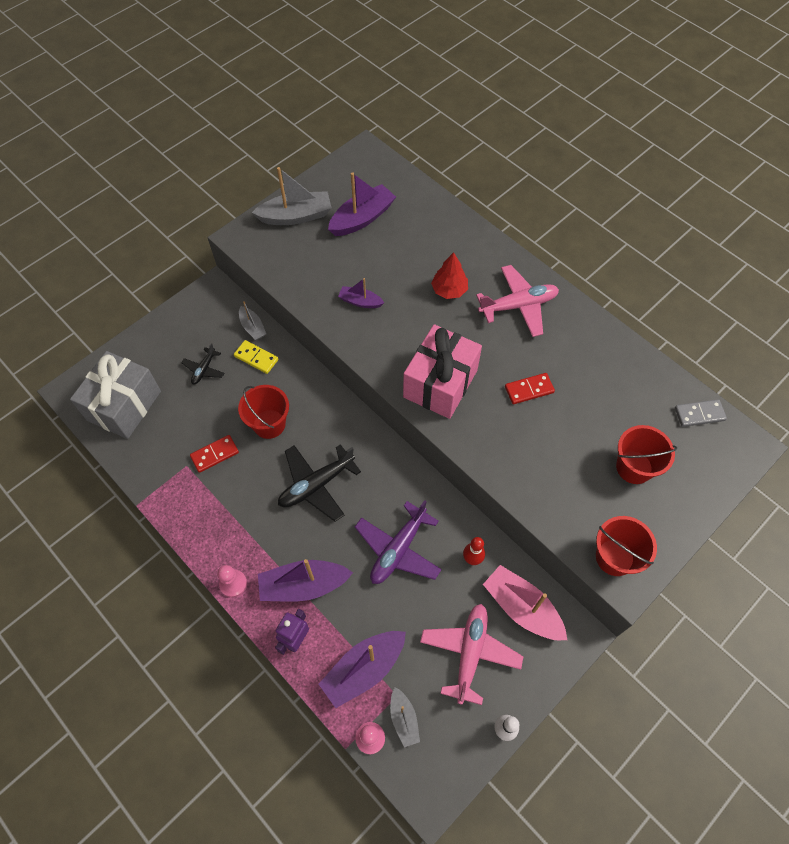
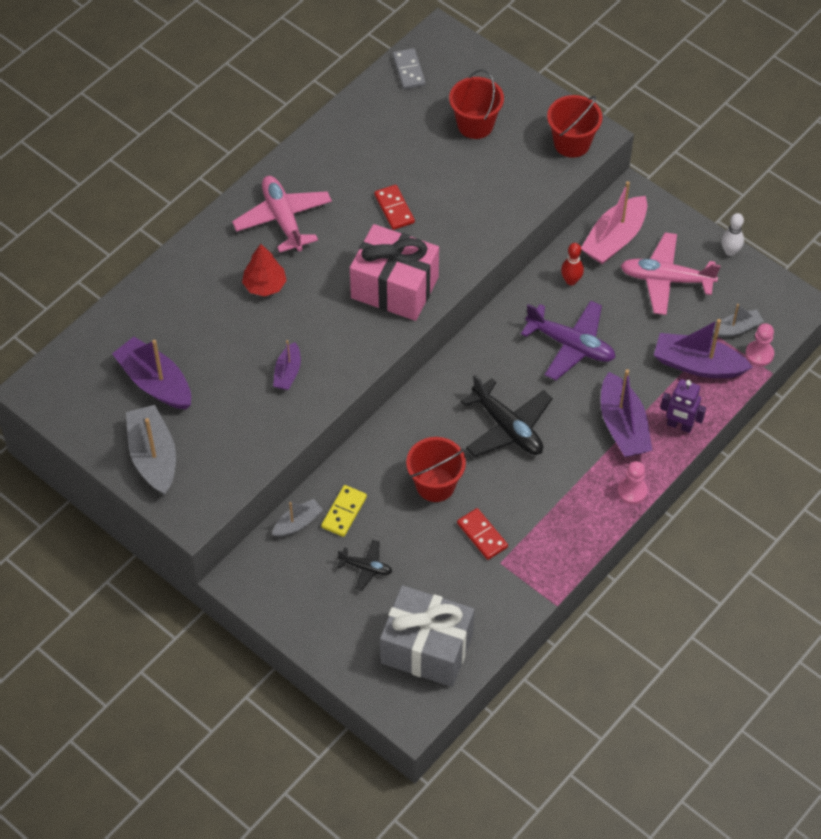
camera: 95 degrees left, 5 degrees down
(364, 669) = (698, 365): purple boat -> purple boat turned 150 degrees clockwise

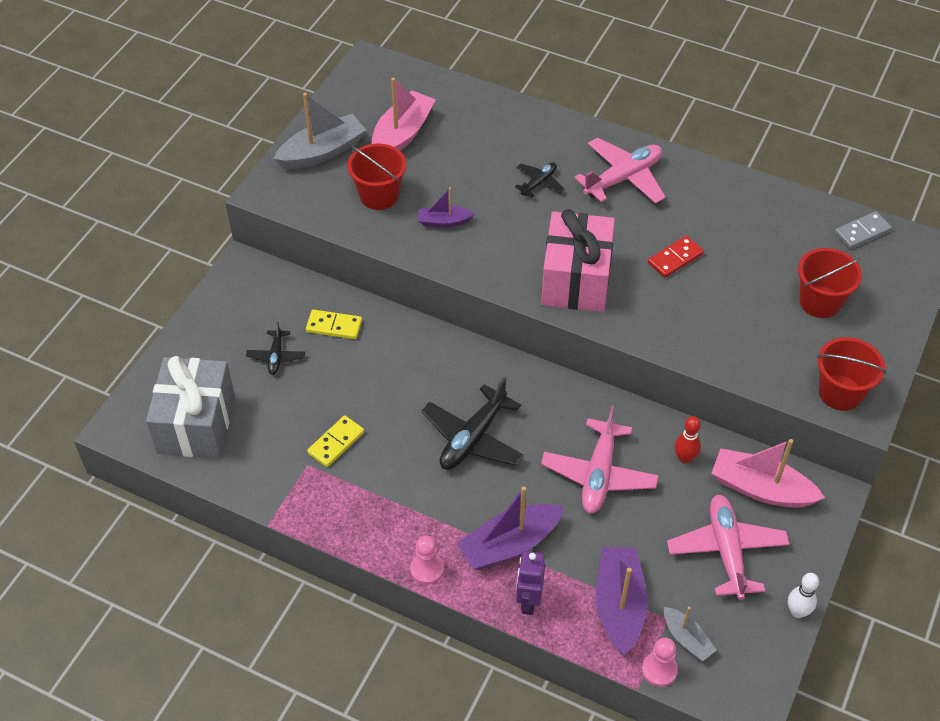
camera: 75 degrees right, 5 degrees down
(155, 382) = (402, 135): purple boat -> pink boat
(264, 285) = (539, 183): red tree -> black plane
(298, 523) = (313, 294): grey boat -> none
(435, 485) = (385, 391): red bucket -> red bucket (379, 195)
(482, 535) = (336, 443): red domino -> yellow domino
(570, 345) = (598, 474): purple plane -> pink plane

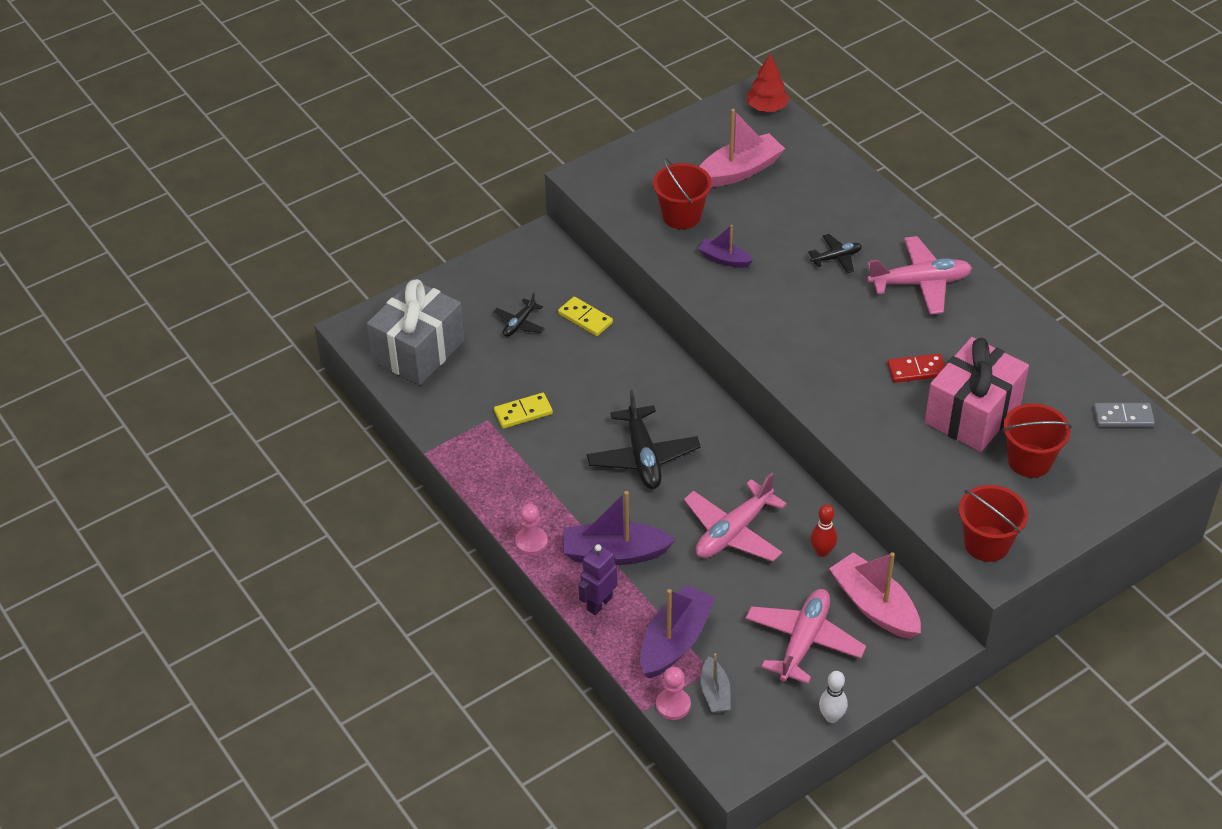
camera: 30 degrees right, 5 degrees down
(322, 152) = (657, 161): grey boat -> none
(387, 68) = (767, 107): none -> red tree
(473, 438) = (643, 457): black plane -> black plane turned 75 degrees counterclockwise
(576, 280) = (809, 353): pink gift -> pink gift (973, 414)

